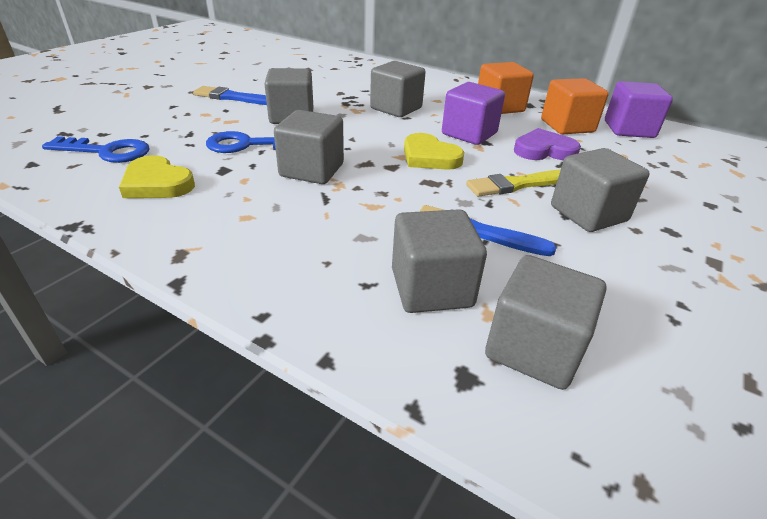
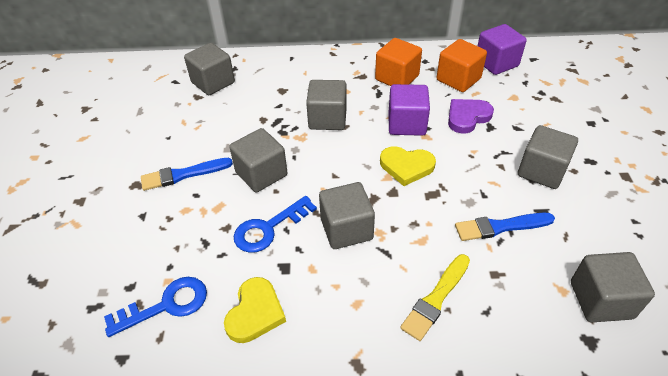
camera: 30 degrees left, 10 degrees up
(157, 183) = (255, 312): yellow heart -> yellow heart turned 75 degrees counterclockwise
(431, 288) = (520, 290): grey cube -> grey cube (213, 82)
(518, 184) = (483, 165): yellow brush -> yellow brush (436, 298)

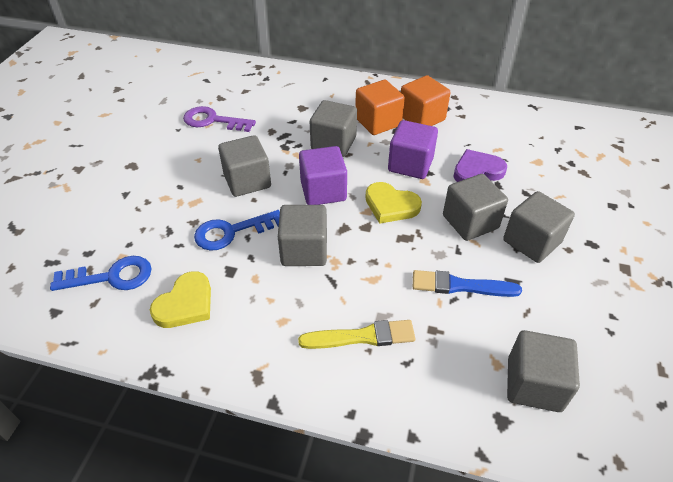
camera: 15 degrees right, 0 degrees up
(183, 174) = (176, 166): blue brush -> none
(200, 121) = (213, 121): none -> purple key
(213, 82) = (240, 87): grey cube -> grey cube (470, 222)
(436, 298) = (361, 337): yellow brush -> yellow brush turned 150 degrees counterclockwise
(458, 79) = (485, 132): orange cube -> orange cube (378, 122)
(496, 63) = (535, 123): purple cube -> purple cube (323, 191)

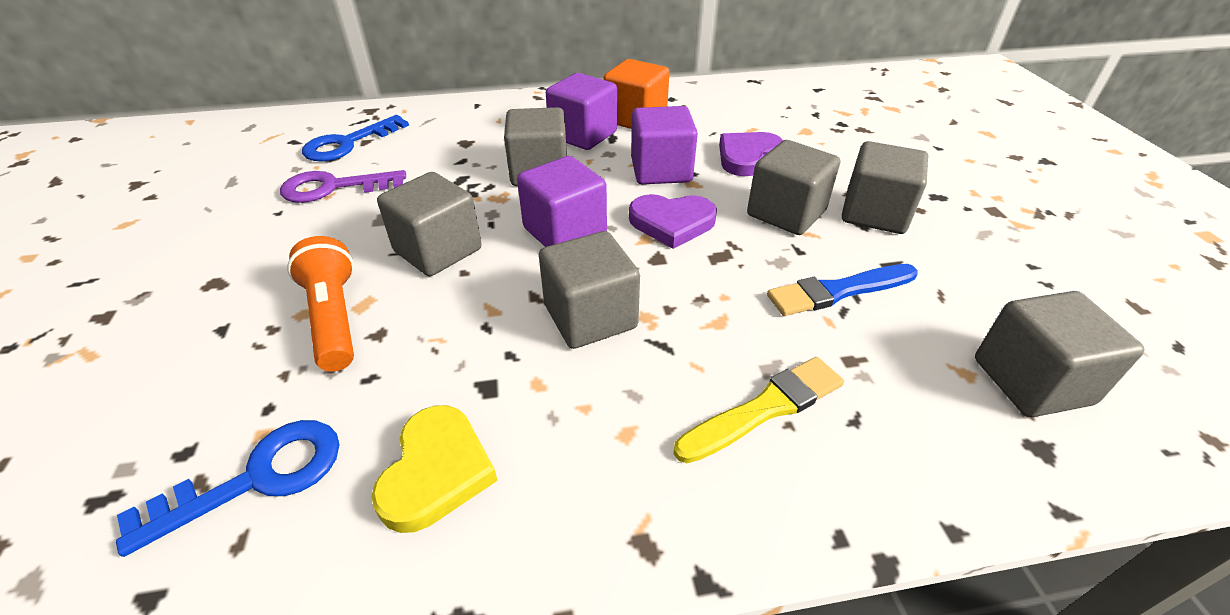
camera: 25 degrees left, 5 degrees down
(177, 205) = (334, 318): none -> orange flashlight
(231, 232) = (455, 328): blue key -> blue key (348, 143)
(378, 122) = (583, 135): orange cube -> purple cube
(391, 205) = (672, 223): yellow heart -> purple heart

